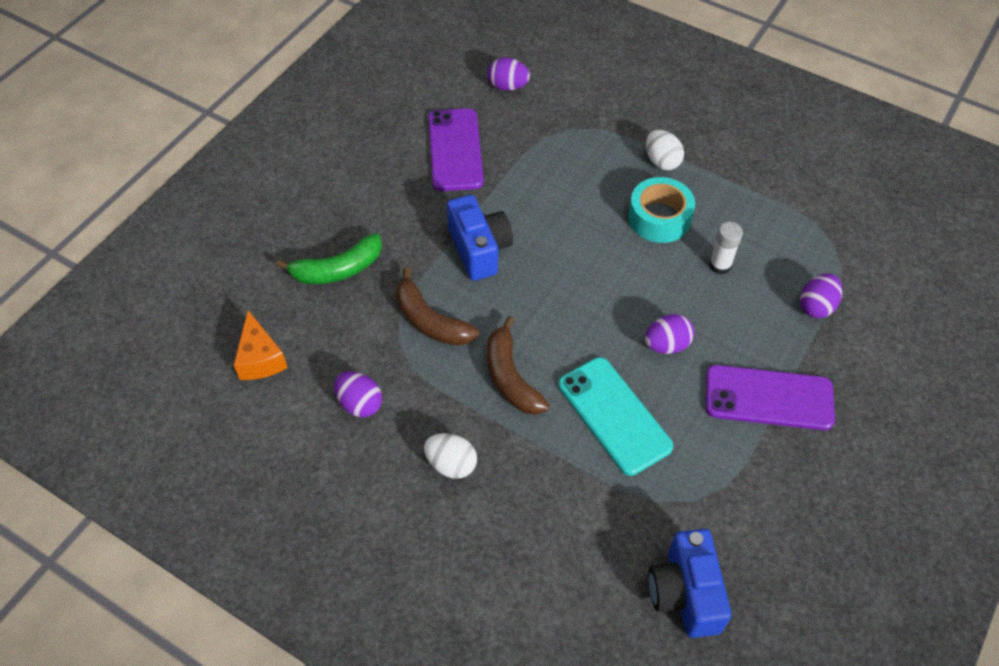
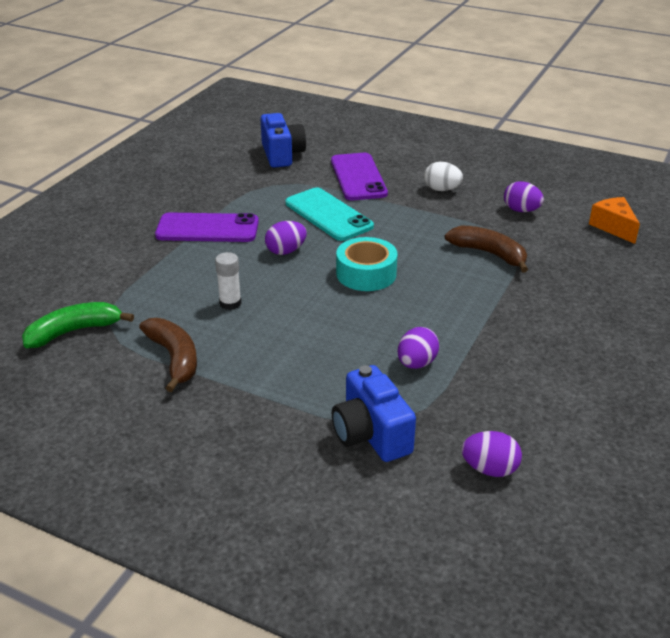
camera: 175 degrees right, 20 degrees down
(338, 269) = (589, 280): green banana -> green banana (74, 331)
(455, 150) = (526, 386): purple phone -> purple phone (358, 177)
(479, 249) = (465, 301): blue camera -> blue camera (371, 434)
(510, 377) = (411, 228): brown banana -> brown banana (174, 358)
(659, 218) = (287, 336): turquoise tape -> turquoise tape (366, 274)
(661, 161) = (281, 390): white egg -> none
(816, 306) = (147, 281): purple egg -> purple egg (416, 363)

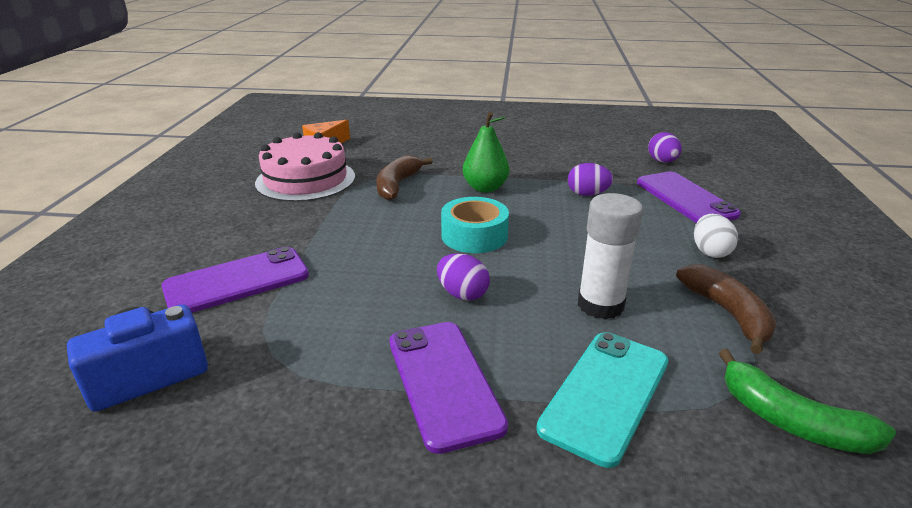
camera: 110 degrees left, 5 degrees down
(174, 358) = (727, 313): brown banana -> brown banana turned 120 degrees clockwise
(230, 303) = (600, 305): white glue stick -> white glue stick, size x1.67
(328, 215) = (355, 283): turquoise phone -> turquoise phone (606, 394)
(371, 434) = (685, 198): blue camera -> purple phone
(441, 189) = (266, 221): white egg -> white egg (710, 252)
(461, 301) = (485, 188): none -> green pear
(521, 210) = (305, 179): purple egg -> pink cake

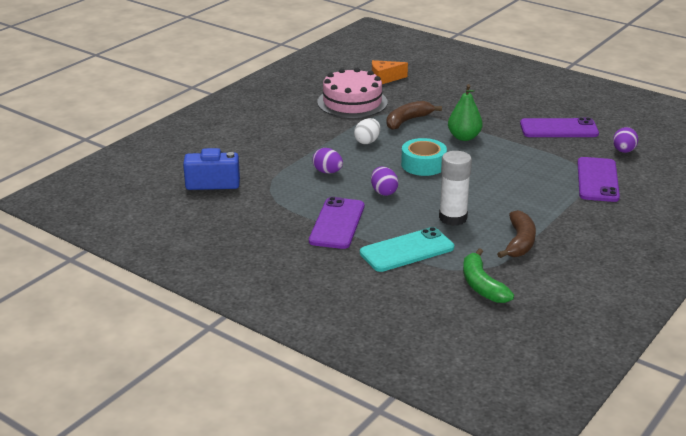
camera: 30 degrees right, 0 degrees up
(237, 281) = (273, 153): purple phone -> purple phone (558, 129)
(587, 194) = (530, 159): purple egg -> purple egg (327, 172)
(710, 252) = (560, 213): white egg -> white egg (367, 141)

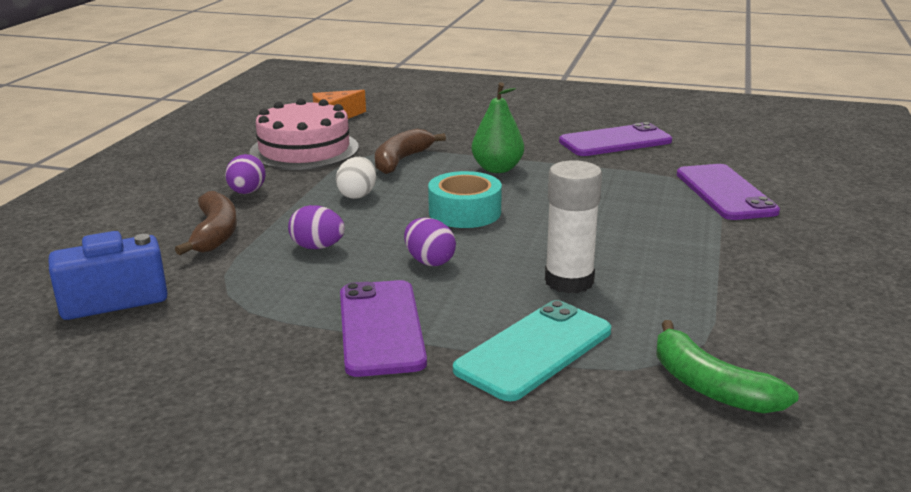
camera: 20 degrees left, 5 degrees down
(519, 242) = (703, 299): brown banana -> brown banana (215, 233)
(623, 151) = (721, 154): purple egg -> purple egg (247, 192)

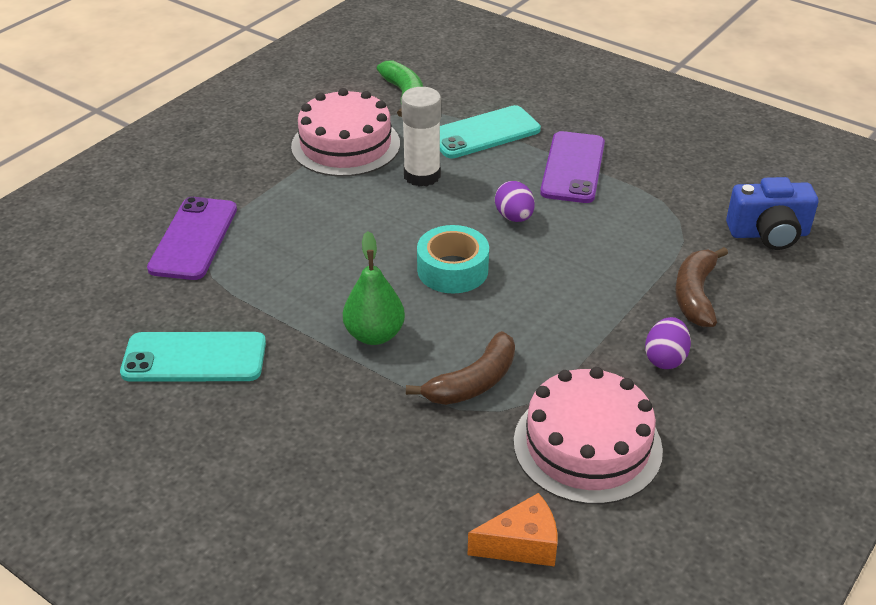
camera: 160 degrees left, 15 degrees up
(317, 247) = (602, 254): purple egg -> none
(357, 195) = (546, 324): white egg -> none
(615, 141) = (194, 358): purple phone -> turquoise phone
(700, 296) = (345, 145): none -> pink cake

